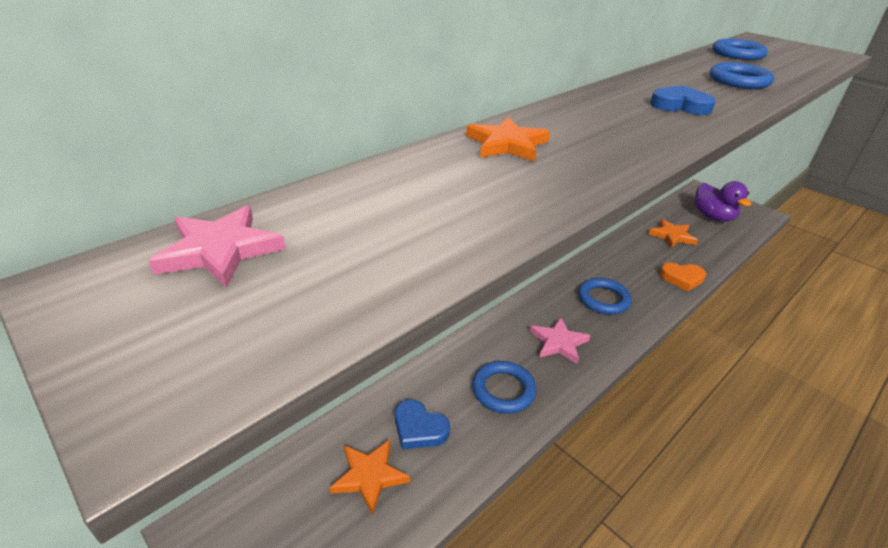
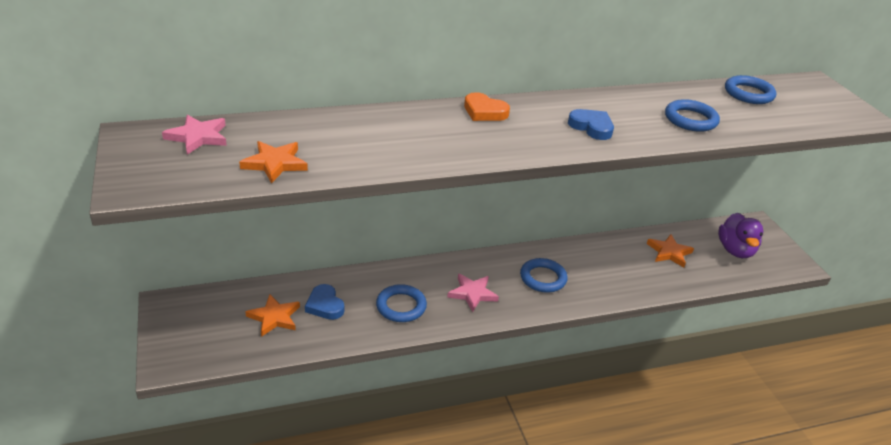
camera: 25 degrees right, 0 degrees up
(507, 144) = (414, 121): orange star -> orange star (275, 163)
(682, 278) = (634, 288): orange heart -> orange heart (484, 112)

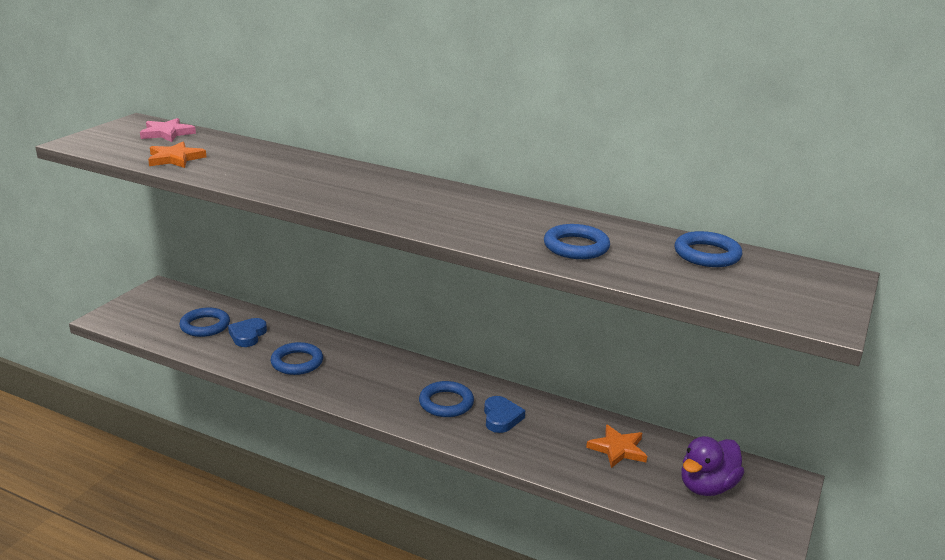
camera: 45 degrees right, 10 degrees down
(274, 317) = (205, 326): orange star -> blue ring
(472, 293) = (366, 382): pink star -> none
(484, 112) = (390, 181): orange heart -> none
(591, 127) = (458, 218): blue heart -> blue heart (501, 418)

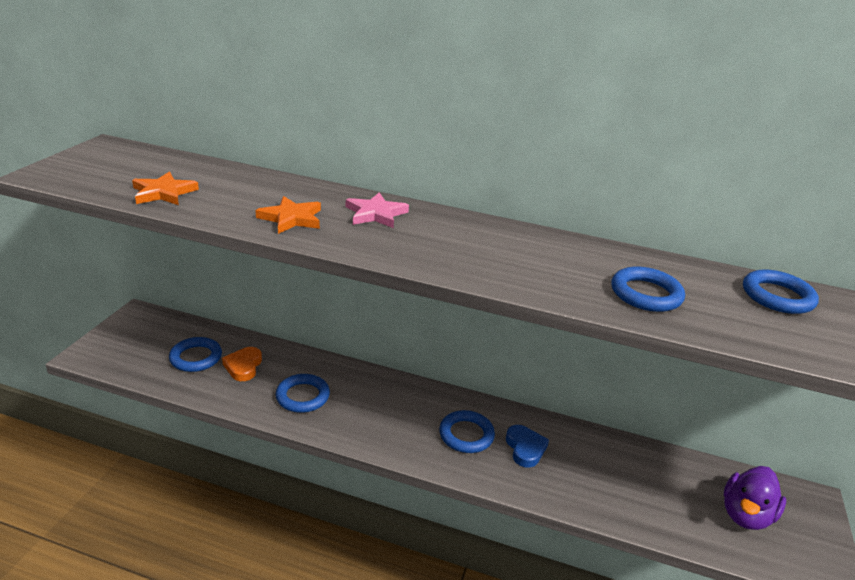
camera: 10 degrees left, 5 degrees up
(167, 133) = (145, 160): pink star -> pink star (376, 214)
(247, 335) = (243, 366): blue heart -> orange heart
(618, 449) = (647, 476): orange star -> orange star (291, 218)

